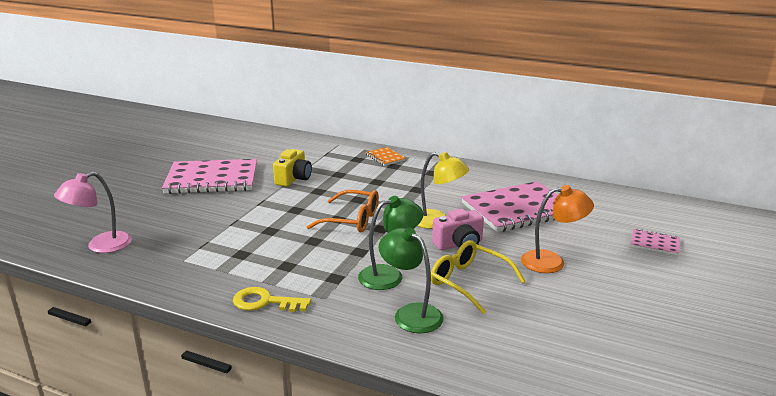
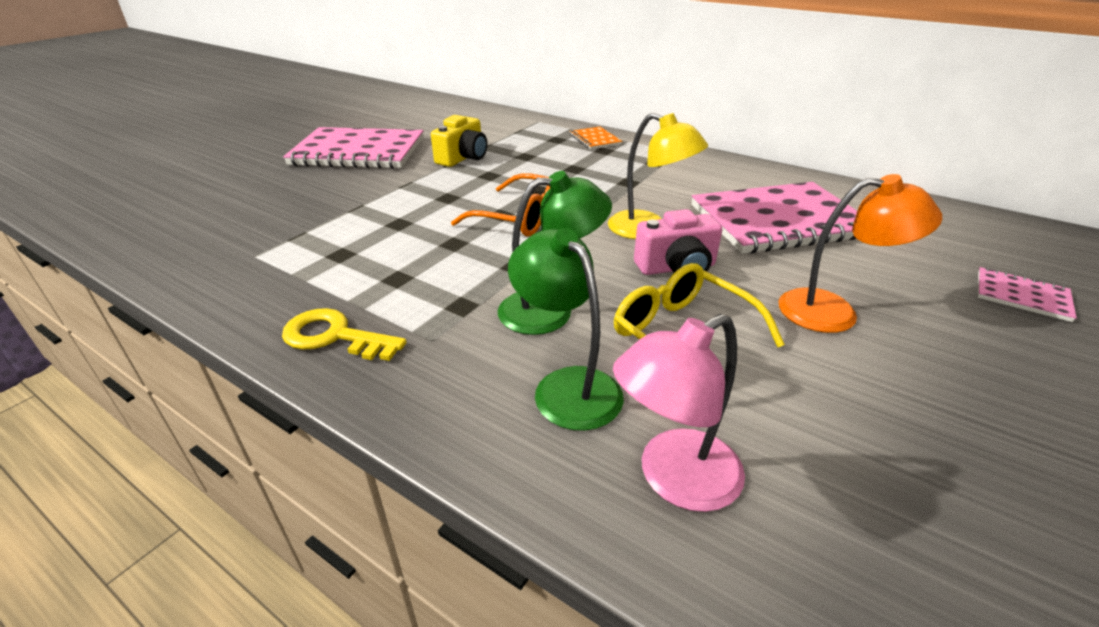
camera: 10 degrees right, 10 degrees up
(100, 246) = (161, 226): pink lamp -> pink lamp (674, 479)

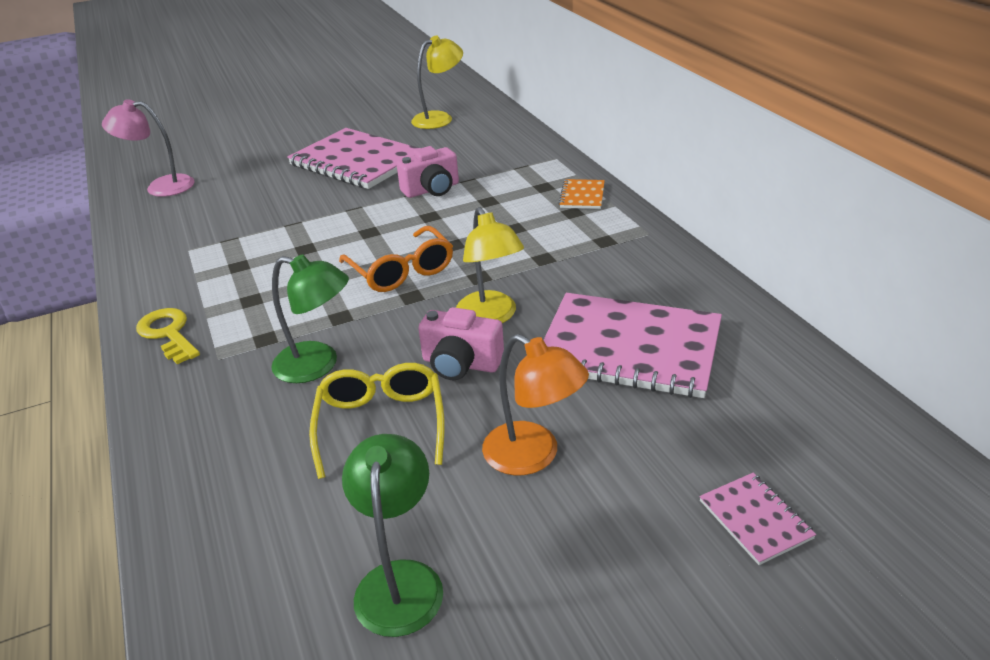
camera: 35 degrees right, 0 degrees up
(398, 112) = (439, 118): none -> yellow lamp
(463, 158) = (432, 189): yellow camera -> pink camera
(567, 386) = (255, 428): green lamp -> green lamp (400, 580)
(674, 479) = (237, 519): pink lamp -> pink lamp (161, 186)

